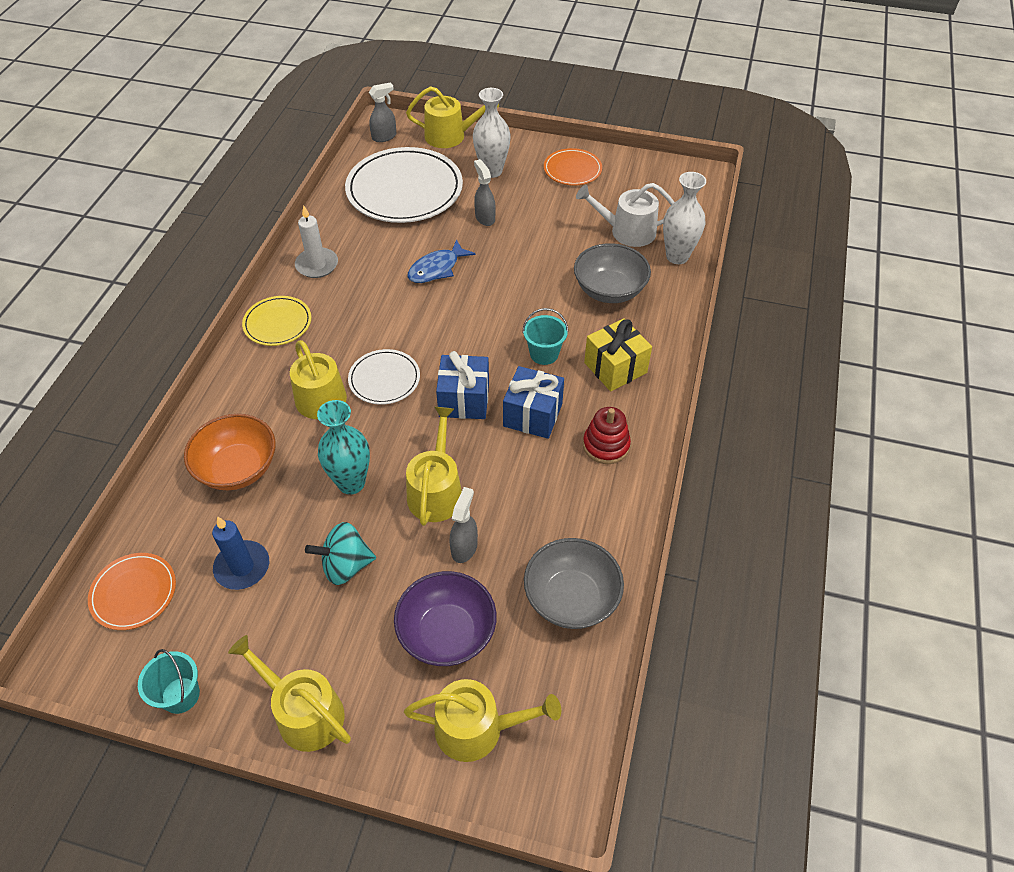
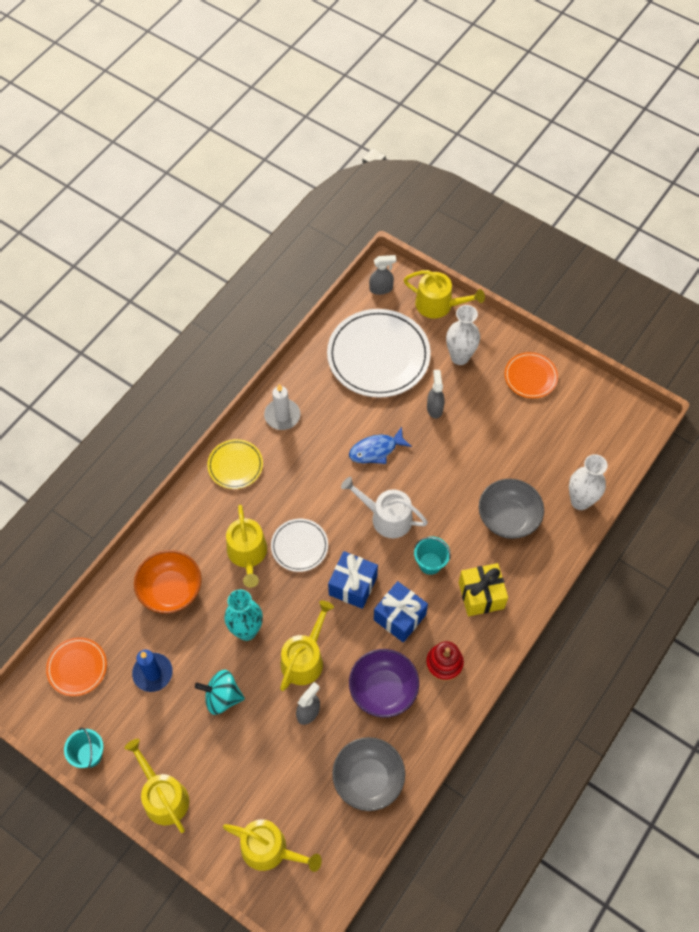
camera: 20 degrees right, 10 degrees up
(447, 633) = (274, 774): purple bowl -> purple bowl (383, 690)
(627, 231) = (549, 461): white watering can -> white watering can (386, 517)

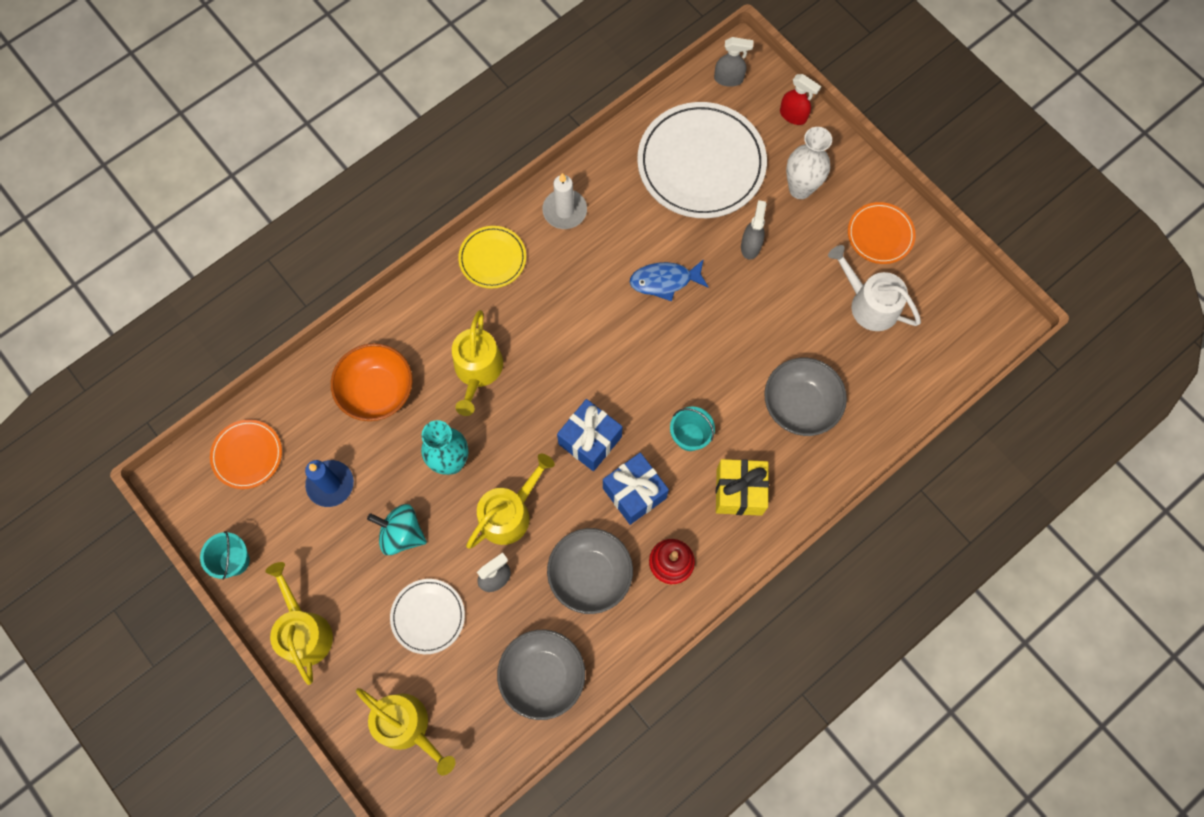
camera: 15 degrees right, 10 degrees up
(299, 546) = (540, 376): white plate -> white plate (428, 616)
(383, 690) = (590, 575): purple bowl -> grey bowl
(386, 517) = (653, 367): white watering can -> white watering can (869, 304)
(438, 305) = (793, 116): yellow watering can -> red spray bottle
(580, 501) = (894, 406): white vase -> none

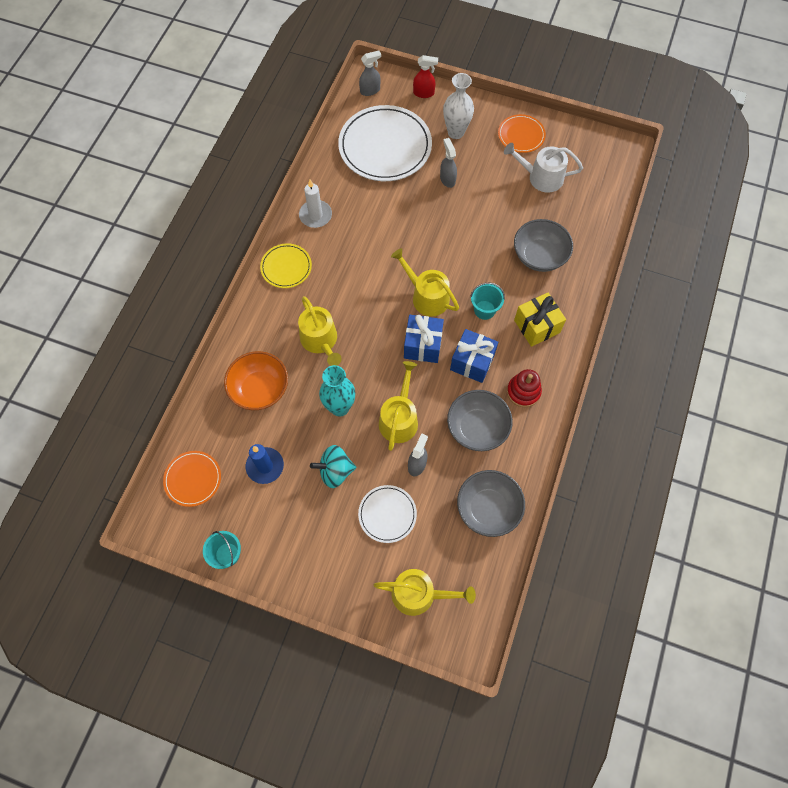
camera: 30 degrees left, 5 degrees down
(304, 631) = (307, 573): yellow watering can -> yellow watering can (426, 296)
(664, 281) = (407, 226): blue fish -> none

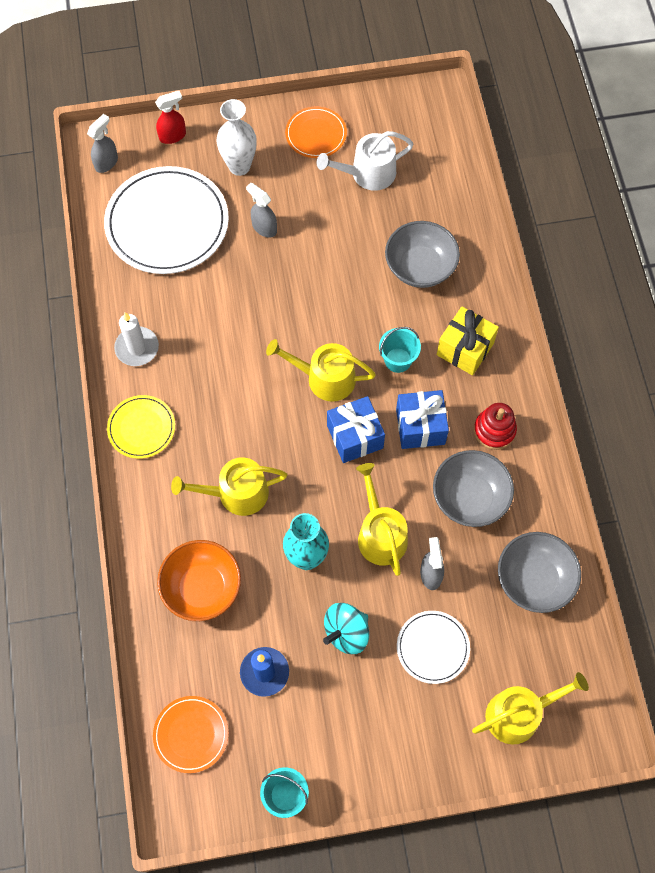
camera: 30 degrees left, 0 degrees up
(320, 340) = (236, 493): yellow watering can -> yellow watering can turned 135 degrees clockwise

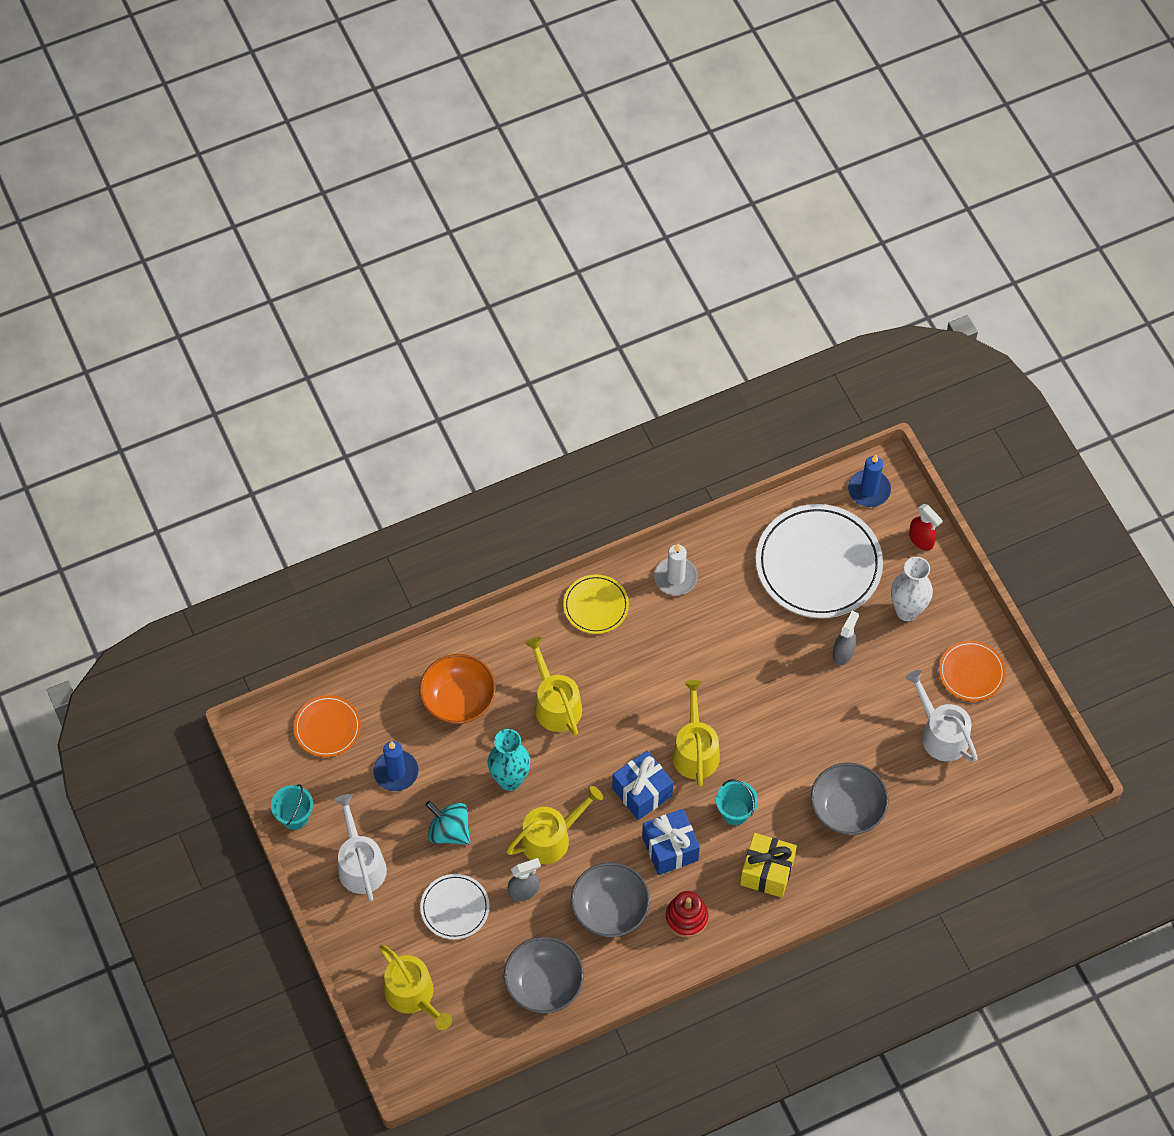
camera: 75 degrees right, 5 degrees down
(106, 162) = (869, 490): grey spray bottle -> blue candle
(359, 735) = (360, 864): none -> white watering can

